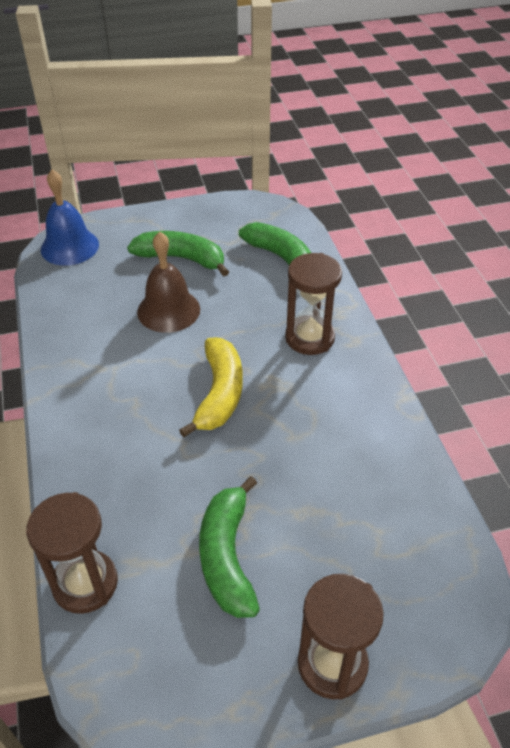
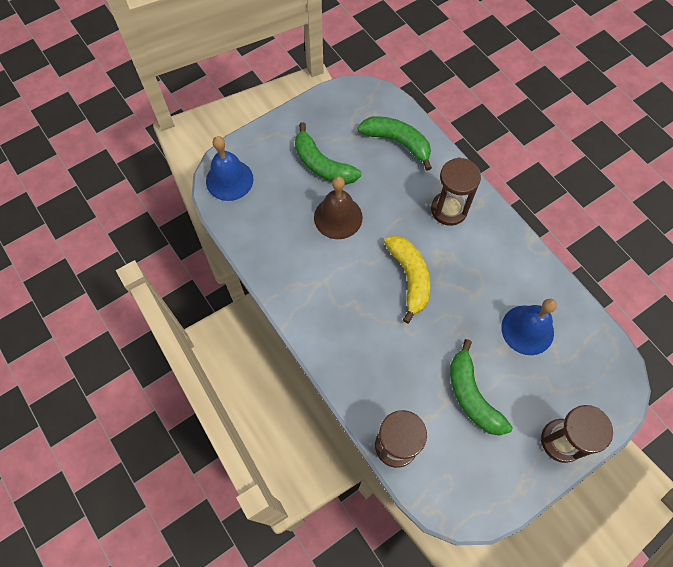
camera: 20 degrees left, 20 degrees up
(181, 258) = (322, 165): green banana -> green banana turned 135 degrees counterclockwise
(349, 499) = (527, 330): none -> blue bell

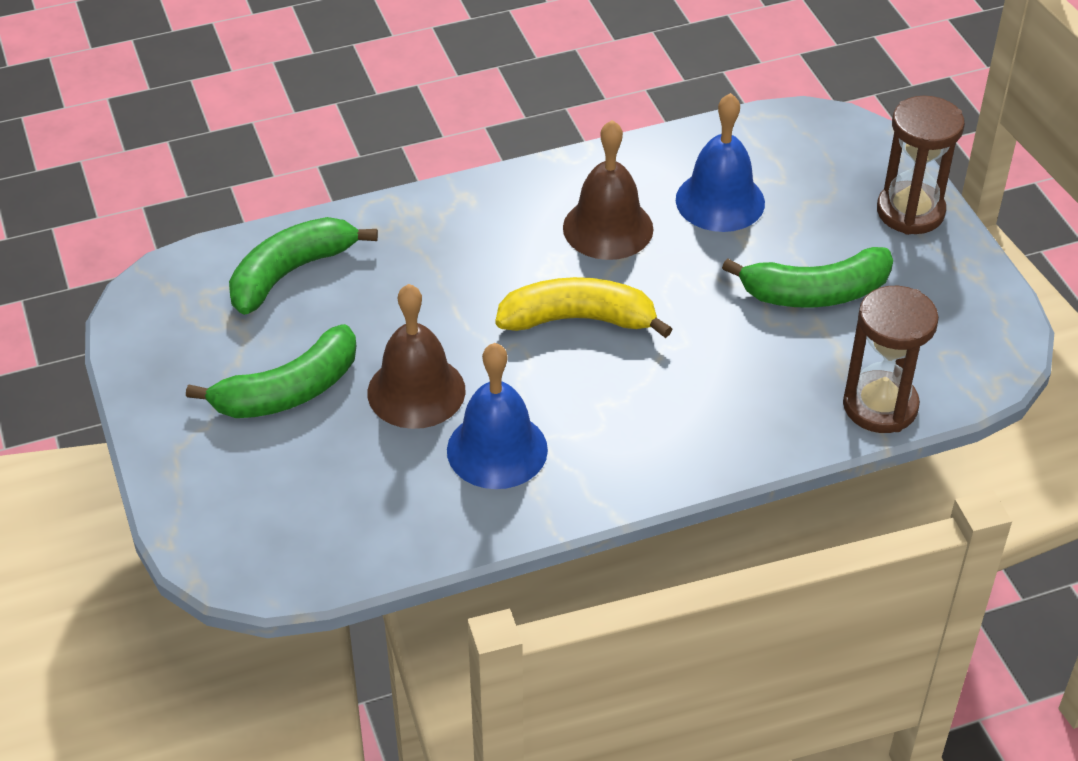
camera: 75 degrees left, 20 degrees down
(229, 180) = (254, 546): blue bell -> blue bell (497, 449)
(449, 209) = (463, 238): brown hourglass -> none
(483, 276) = (608, 228): none -> brown bell

